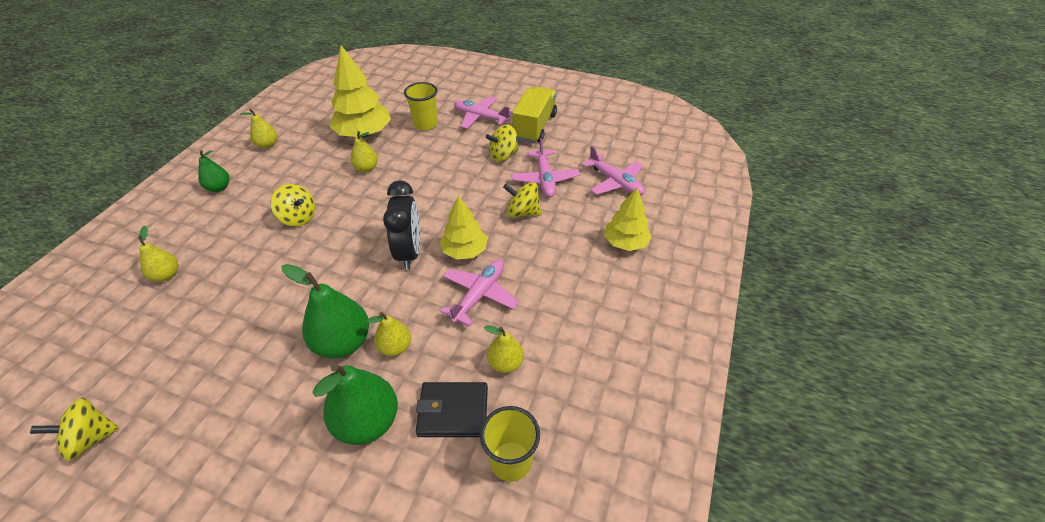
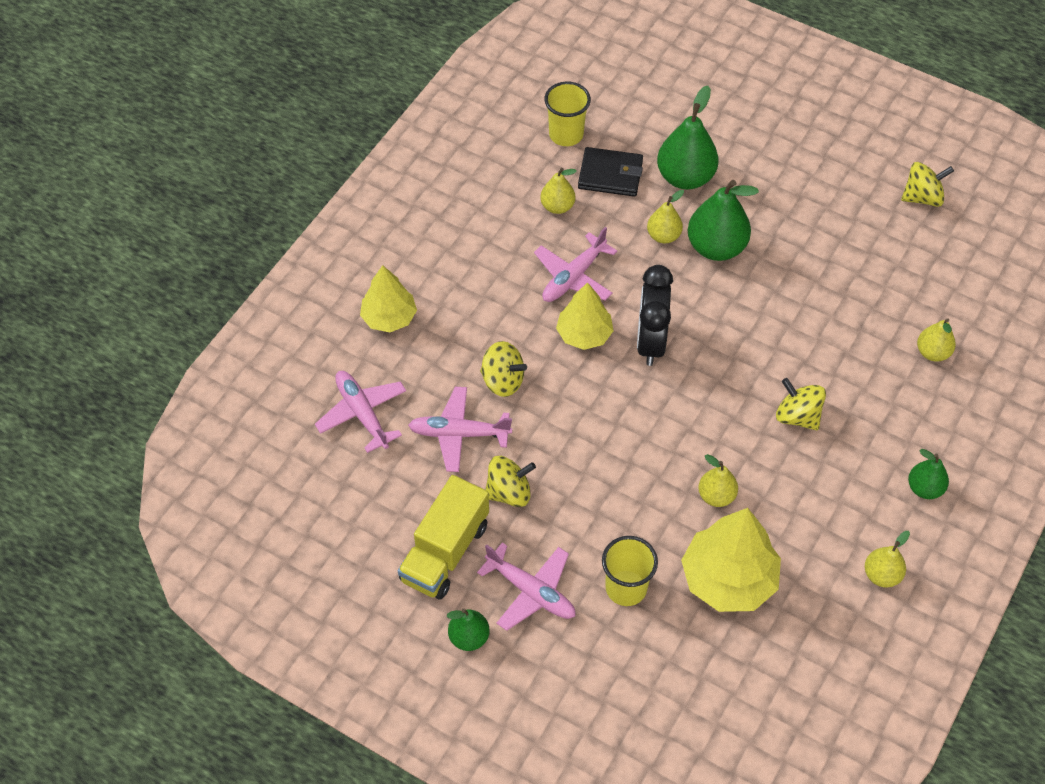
camera: 170 degrees left, 10 degrees up
(511, 99) = (469, 637): none -> green pear
(545, 179) = (458, 434): pink plane -> pink plane turned 90 degrees counterclockwise

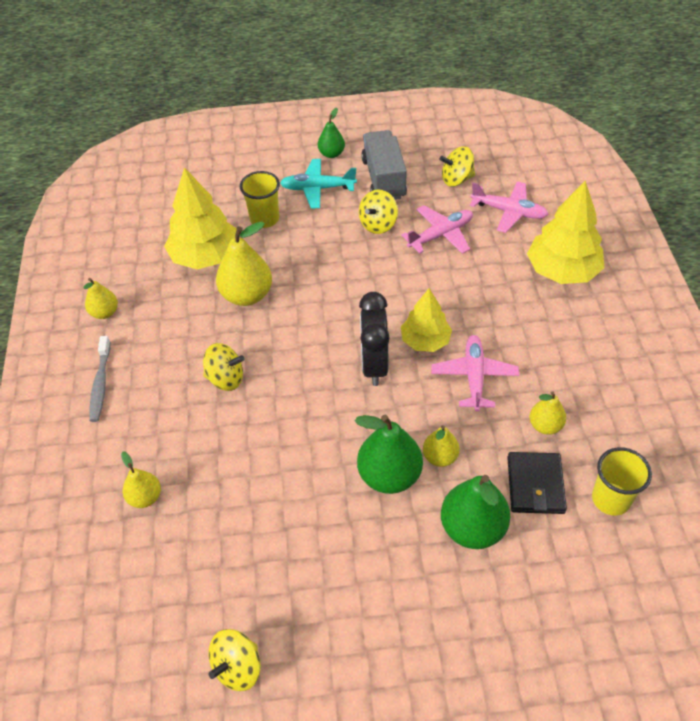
camera: 145 degrees right, 5 degrees down
(389, 318) = (562, 270): yellow tree -> yellow tree, size x1.57
(445, 552) = (384, 179): yellow truck -> grey truck
(503, 381) = (447, 279): yellow spinning top -> yellow spinning top (456, 179)
(531, 592) = (317, 188): pink plane -> turquoise plane
(610, 175) = (535, 485): black wallet -> black wallet turned 60 degrees counterclockwise
(650, 342) = (374, 365): black clock -> black clock turned 150 degrees counterclockwise
(716, 496) = (247, 295): yellow pear -> yellow pear, size x1.75
(924, 488) = (100, 384): green pear -> grey toothbrush

